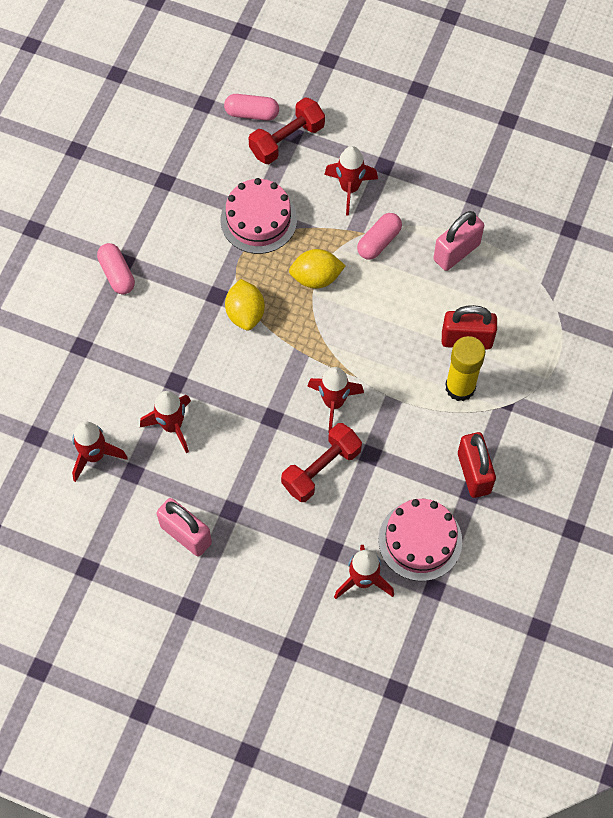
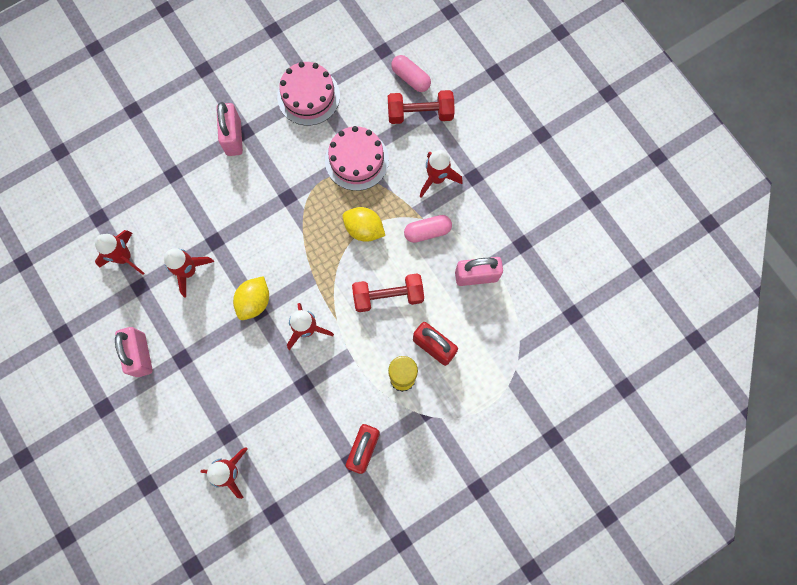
camera: 35 degrees right, 10 degrees up
(117, 274) = (233, 137): pink capsule -> pink padlock
(245, 313) = (297, 223): yellow lemon -> yellow lemon (254, 302)
(321, 469) = (263, 371): red dumbbell -> red dumbbell (388, 296)
(420, 540) = (290, 471): pink cake -> pink cake (308, 96)

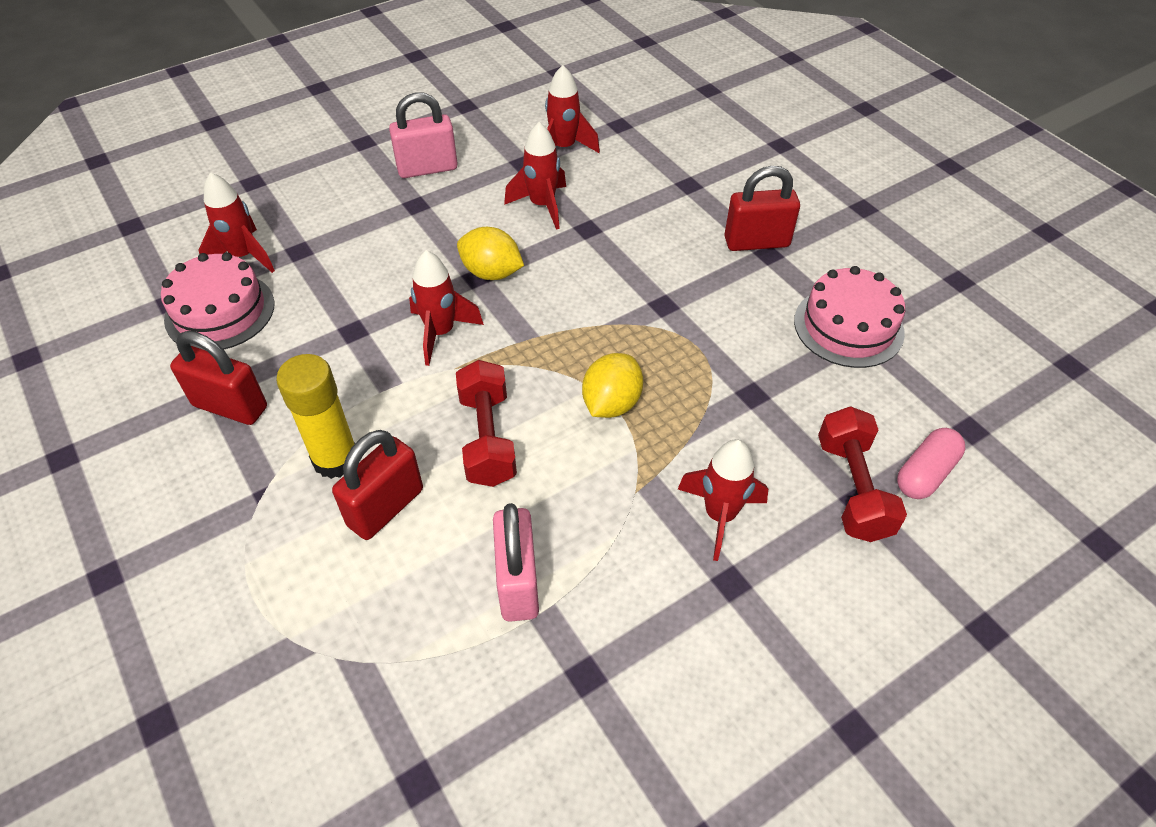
camera: 90 degrees right, 25 degrees down
(233, 137) = (756, 242): pink padlock -> red padlock
(356, 160) = (740, 392): pink cake -> pink cake (220, 311)
(427, 231) = (610, 499): pink capsule -> none

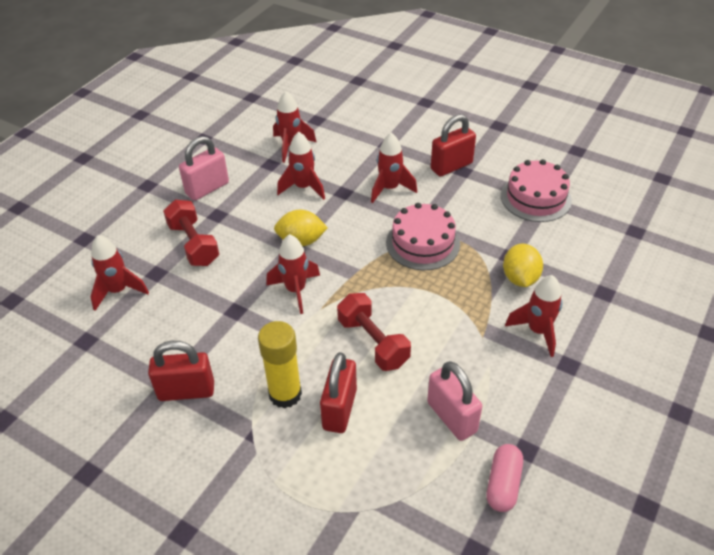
camera: 25 degrees left, 5 degrees down
(220, 311) = (129, 333): pink cake -> pink cake (423, 243)
(611, 403) = (433, 292): yellow lemon -> yellow lemon (520, 278)
(651, 244) = (389, 189): none -> red rocket
(853, 488) = (597, 287): red dumbbell -> red dumbbell (194, 244)
(925, 473) = (628, 264): pink capsule -> pink capsule (503, 484)

